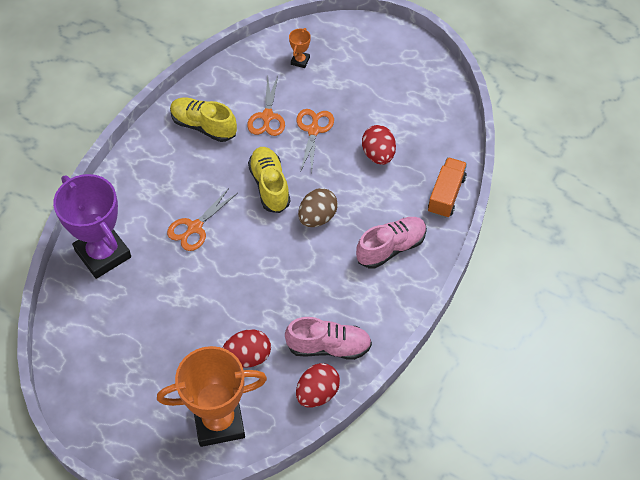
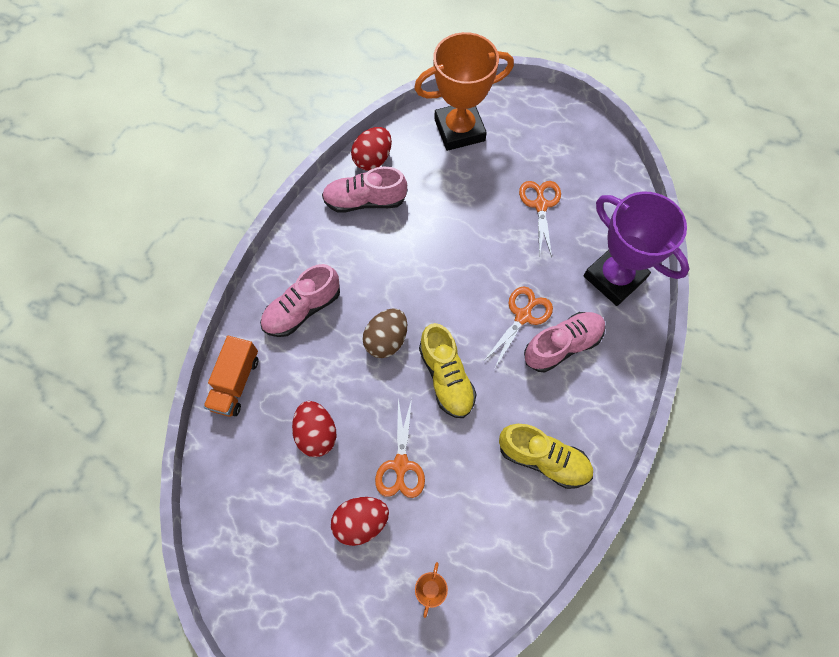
camera: 175 degrees right, 10 degrees up
(167, 202) = (562, 345): none -> pink shoe
(248, 357) = (442, 186): red egg -> red egg (361, 522)
(267, 116) = (463, 482): orange scissors -> orange scissors (540, 205)

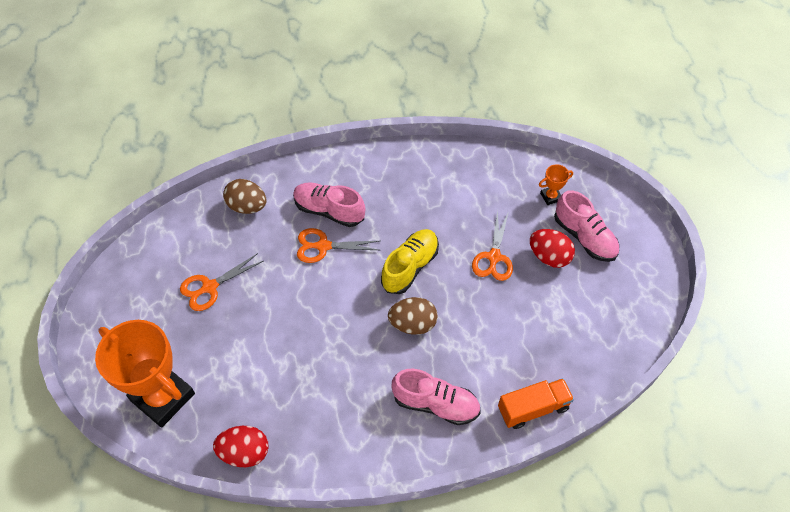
camera: 125 degrees left, 10 degrees down
(316, 433) = (519, 323): red egg -> none
(365, 201) = (296, 427): pink shoe -> pink shoe (584, 237)
(401, 465) = (494, 257): orange scissors -> orange scissors turned 135 degrees clockwise
(543, 459) = (420, 181): yellow shoe -> none
(614, 277) = (247, 206): purple trophy -> brown egg

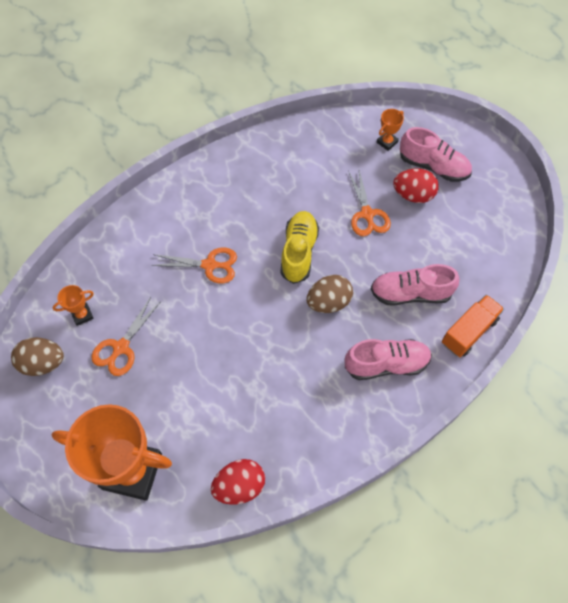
camera: 25 degrees left, 5 degrees up
(193, 245) = (82, 315): none -> orange trophy
(247, 206) = (116, 256): brown egg -> brown egg (43, 363)
(323, 246) = (209, 265): orange scissors -> orange scissors turned 150 degrees counterclockwise
(329, 211) = (197, 230): pink shoe -> pink shoe (410, 293)

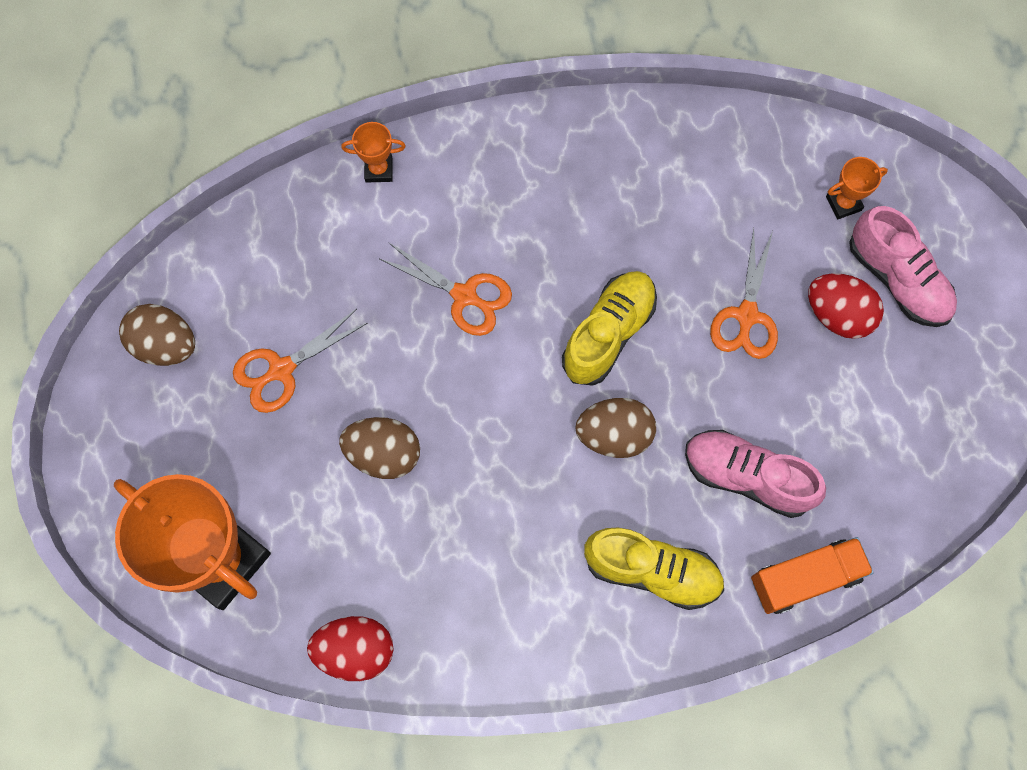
camera: 25 degrees right, 10 degrees up
(82, 315) = (248, 294): orange trophy -> orange trophy (379, 170)
(203, 368) = (384, 454): none -> brown egg
(386, 364) = (652, 571): pink shoe -> yellow shoe

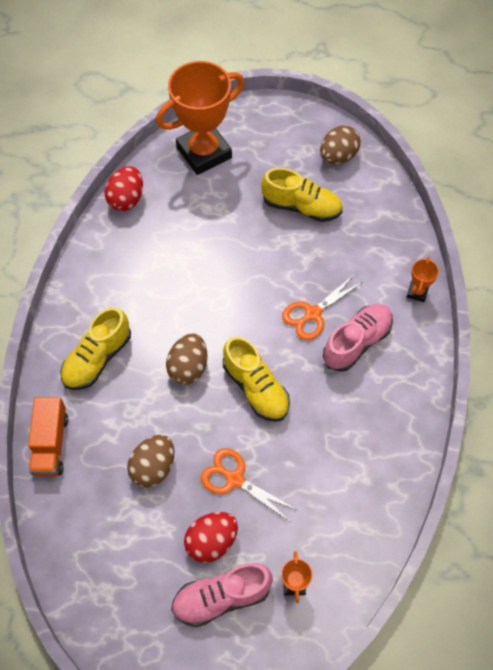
camera: 110 degrees right, 10 degrees down
(281, 369) = (301, 206): orange scissors -> yellow shoe
(384, 454) = (229, 242): brown egg -> brown egg (153, 467)
(747, 477) = (128, 435): pink shoe -> pink shoe (357, 342)

